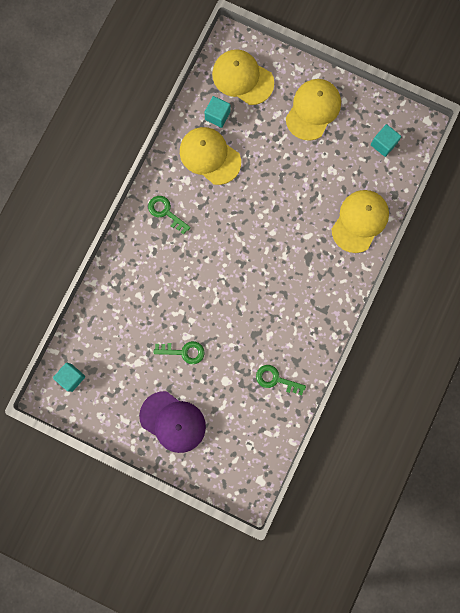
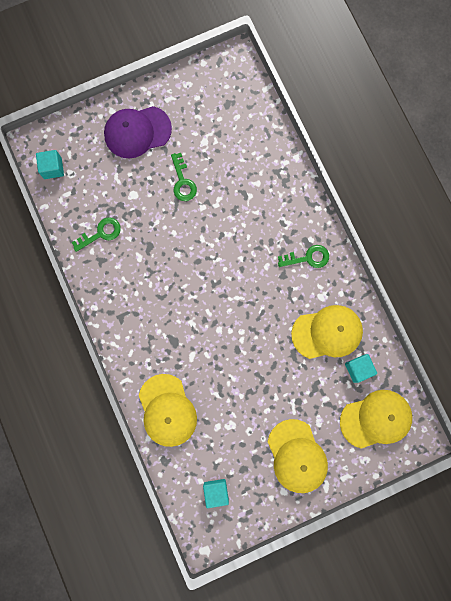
camera: 130 degrees right, 0 degrees up
(71, 377) = (235, 85): turquoise cube -> turquoise cube (52, 168)
(184, 352) = (183, 182): green key -> green key turned 60 degrees counterclockwise

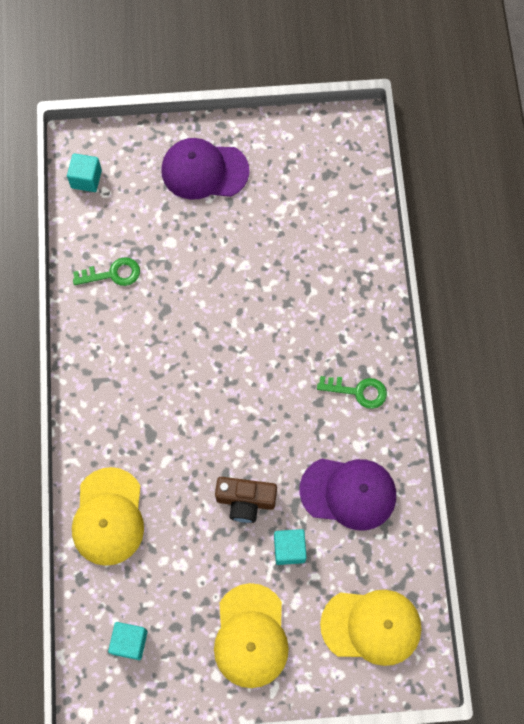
camera: 20 degrees right, 10 degrees down
(183, 182) = (237, 247): green key -> none
(258, 364) = (245, 501): none -> brown camera
(327, 332) = (348, 493): yellow cap -> purple cap
(358, 369) = (372, 553): turquoise cube -> turquoise cube (289, 549)

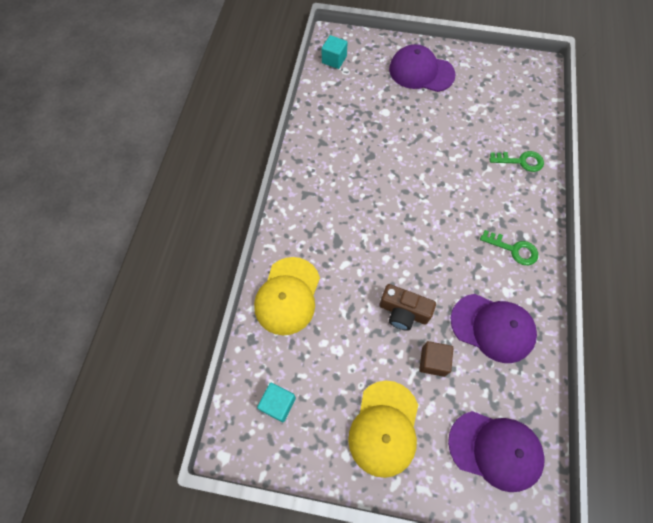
camera: 15 degrees right, 5 degrees down
(113, 274) = (337, 123): green key -> green key (521, 161)
(289, 549) = (433, 361): turquoise cube -> brown cube
(371, 626) = (495, 450): yellow cap -> purple cap

